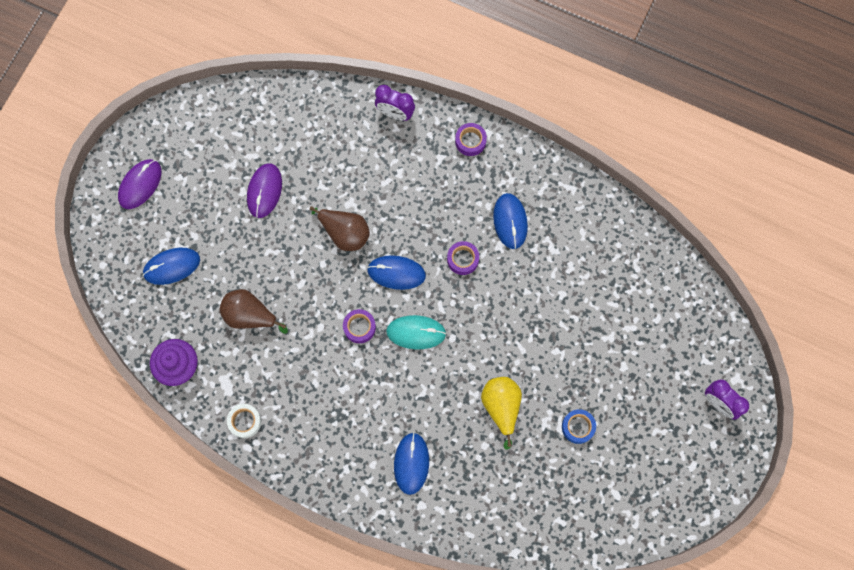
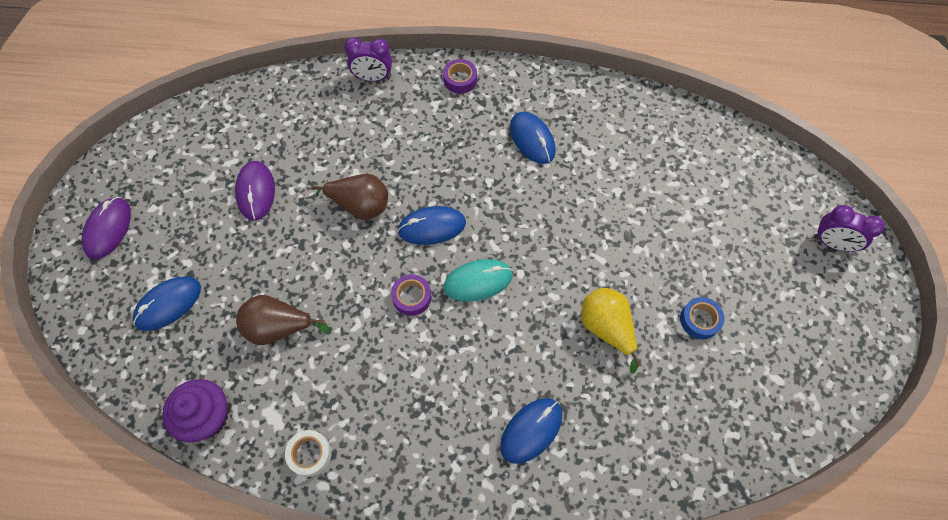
camera: 20 degrees left, 10 degrees down
(411, 463) = (531, 430): blue mouse -> blue mouse turned 60 degrees clockwise
(462, 259) = (498, 190): purple tape -> none

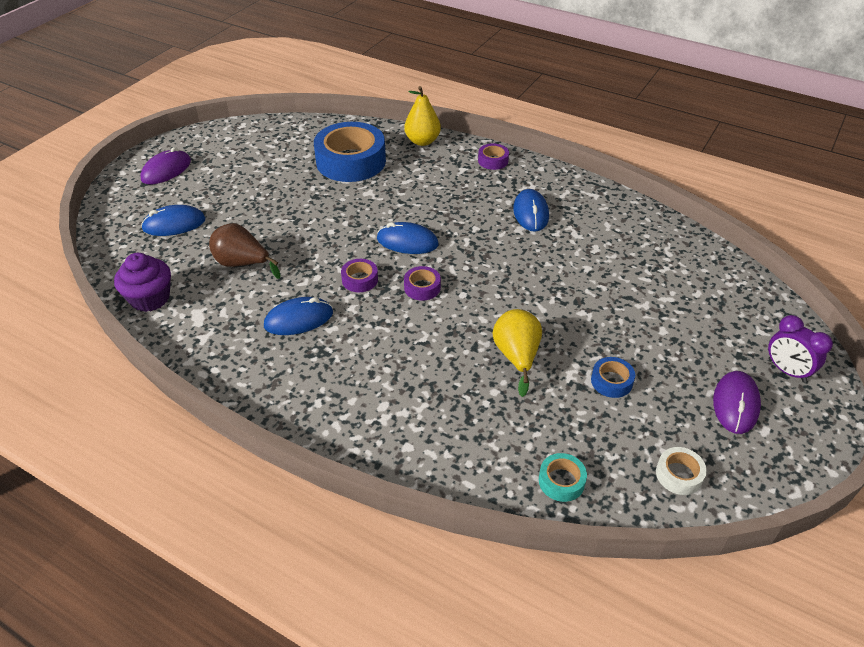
camera: 25 degrees right, 20 degrees down
(256, 192) = (285, 180): purple mouse -> purple mouse (735, 404)
(310, 454) = (207, 349): white tape -> white tape (679, 475)
(312, 136) = (351, 161): none -> blue tape
(360, 206) = (358, 212): brown pear -> none
(373, 78) = (422, 141): purple clock -> yellow pear
(478, 281) = (422, 287): turquoise mouse -> purple tape
(531, 430) = (400, 402): blue mouse -> blue mouse (299, 319)
(709, 450) = (561, 481): none -> turquoise tape

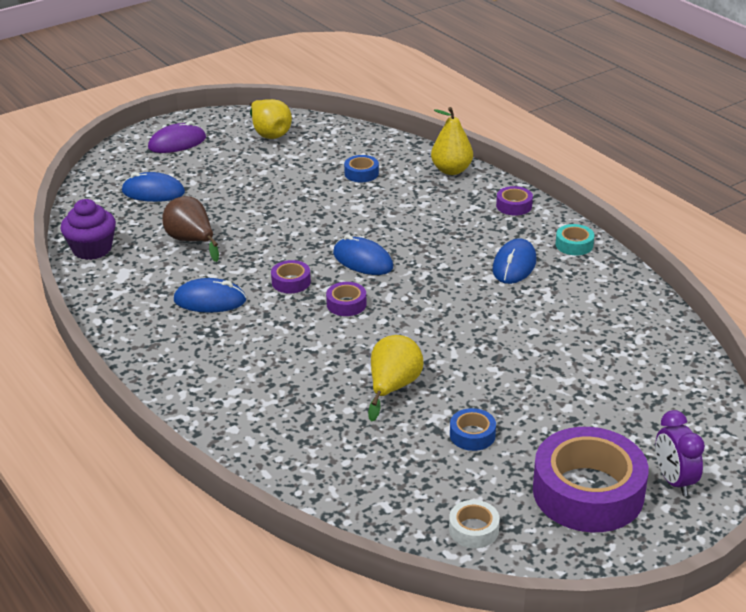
camera: 25 degrees right, 10 degrees down
(246, 142) = (269, 133): none -> yellow pear
(351, 161) = (361, 173): blue tape -> blue tape, size x0.44
(561, 481) = (353, 498): turquoise tape -> turquoise tape (574, 245)
(735, 404) = (588, 492): purple mouse -> purple tape

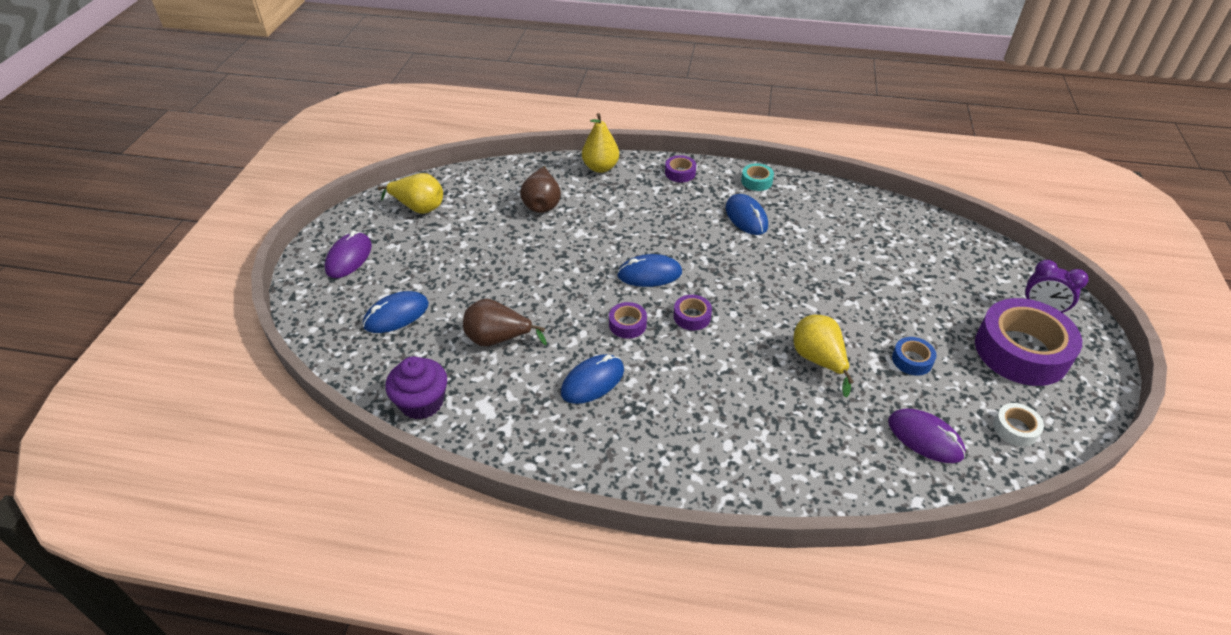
camera: 45 degrees left, 10 degrees up
(361, 173) = (542, 204): blue tape -> brown pear
(385, 483) = (925, 438): none -> purple mouse

